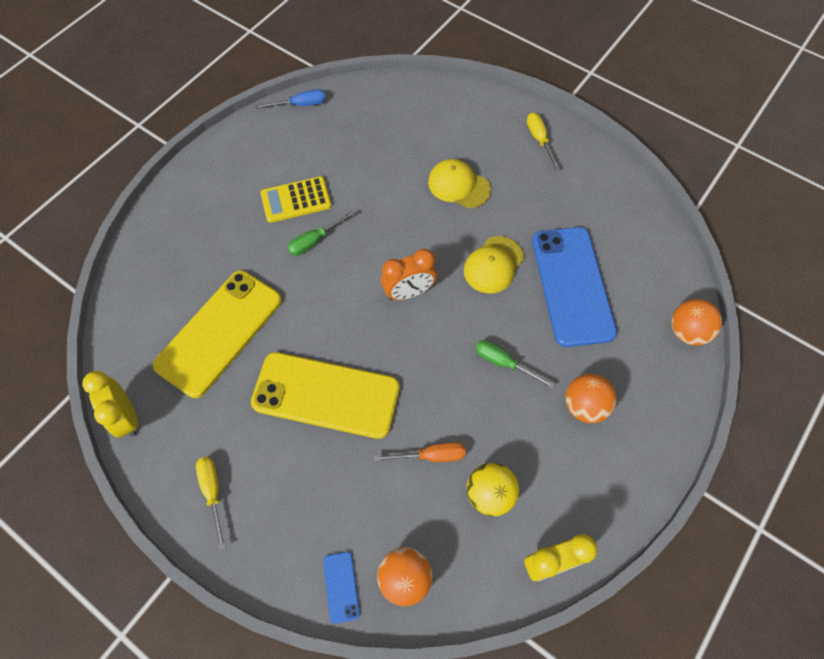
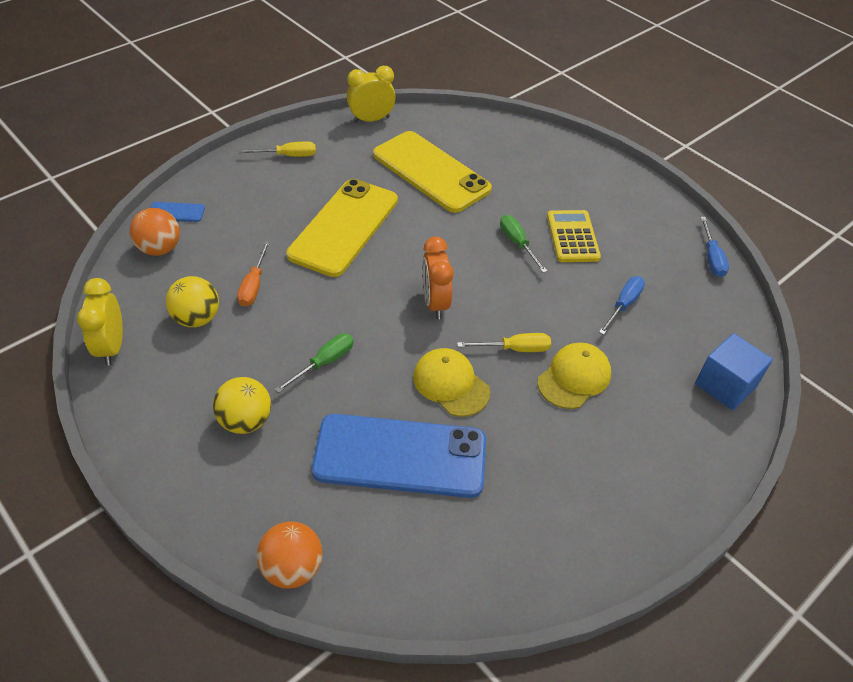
camera: 100 degrees right, 15 degrees down
(372, 159) = (623, 305): none -> blue screwdriver
(435, 98) = (725, 385): none -> blue cube
(539, 140) = (645, 488): yellow screwdriver -> yellow screwdriver (515, 349)
(584, 406) = (246, 421): orange ball -> yellow ball

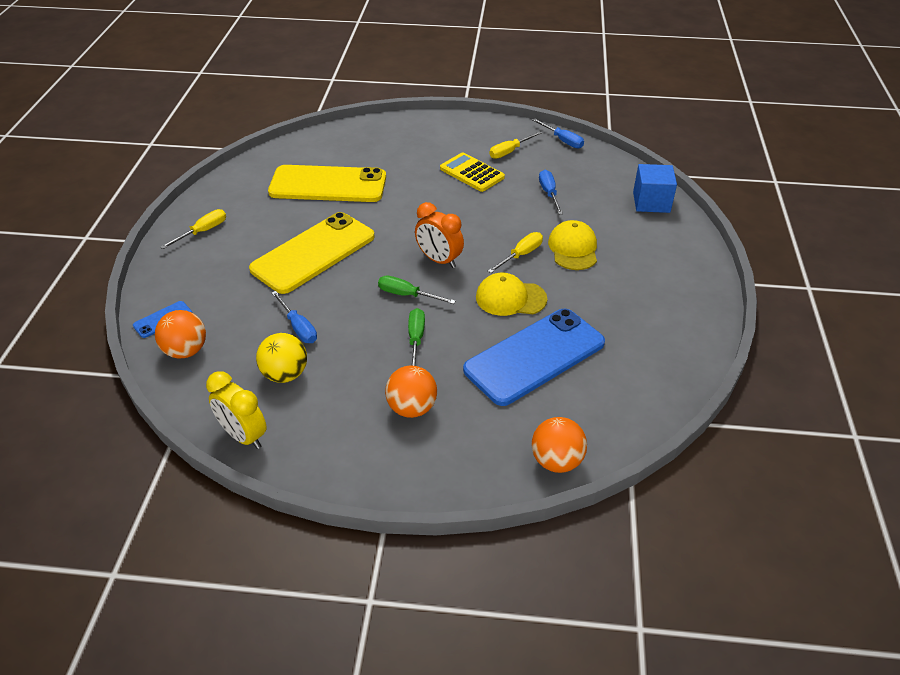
camera: 40 degrees left, 5 degrees down
(246, 421) = (412, 408): yellow ball -> orange ball
(254, 285) = (298, 327): orange screwdriver -> blue screwdriver
(344, 227) = (313, 253): yellow phone -> yellow phone turned 60 degrees clockwise
(371, 120) = (236, 174): yellow clock -> none
(517, 243) = (444, 196): green screwdriver -> green screwdriver (407, 295)
(638, 237) = (509, 151): none -> yellow screwdriver

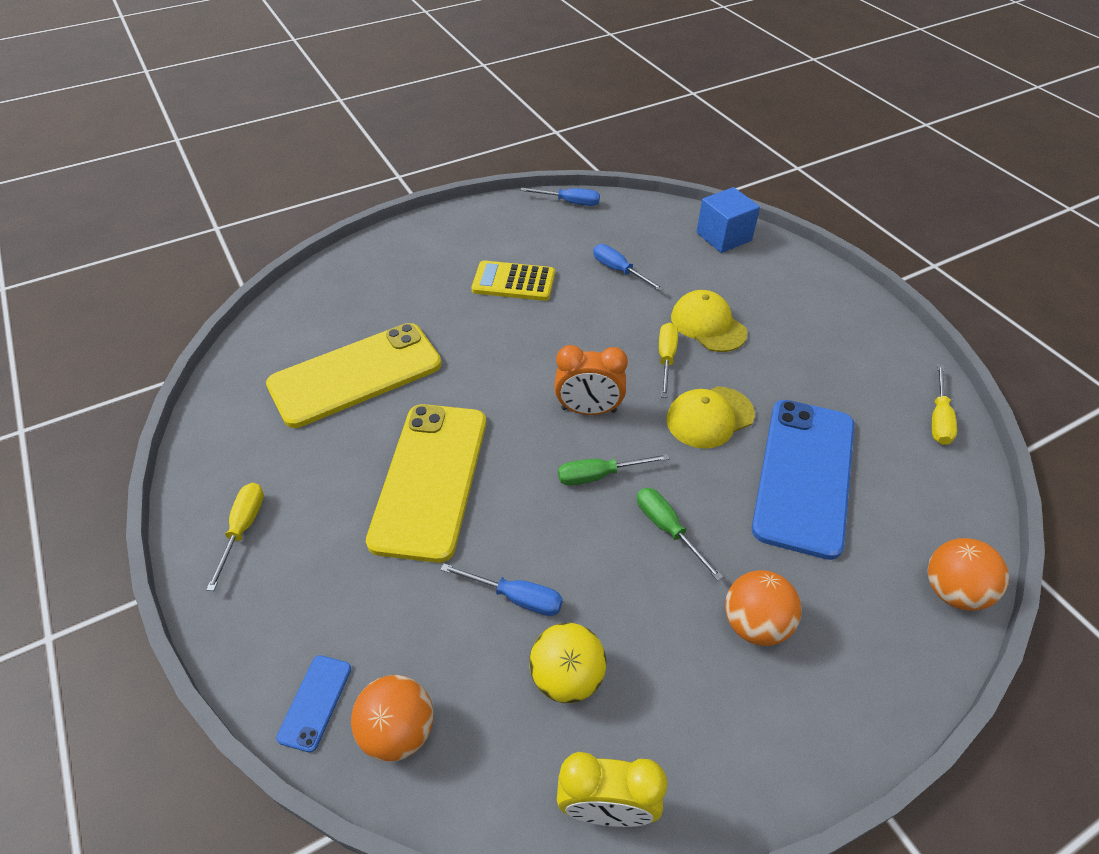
camera: 35 degrees left, 5 degrees up
(509, 151) = (528, 238): yellow screwdriver -> yellow screwdriver (938, 418)

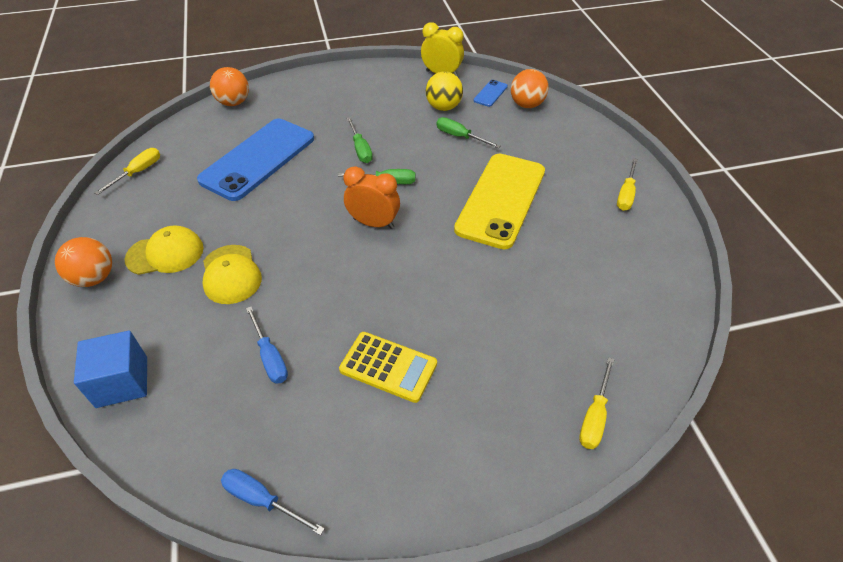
camera: 165 degrees left, 0 degrees up
(315, 702) = (567, 118): blue phone -> blue phone (490, 93)
(355, 374) = (558, 290): yellow phone -> none
(516, 597) = (460, 137): blue screwdriver -> green screwdriver
(666, 358) = (289, 251): yellow screwdriver -> yellow screwdriver (594, 416)
(709, 417) = (289, 202): yellow cap -> yellow cap (165, 254)
(755, 624) = (342, 108): orange ball -> orange ball (94, 278)

